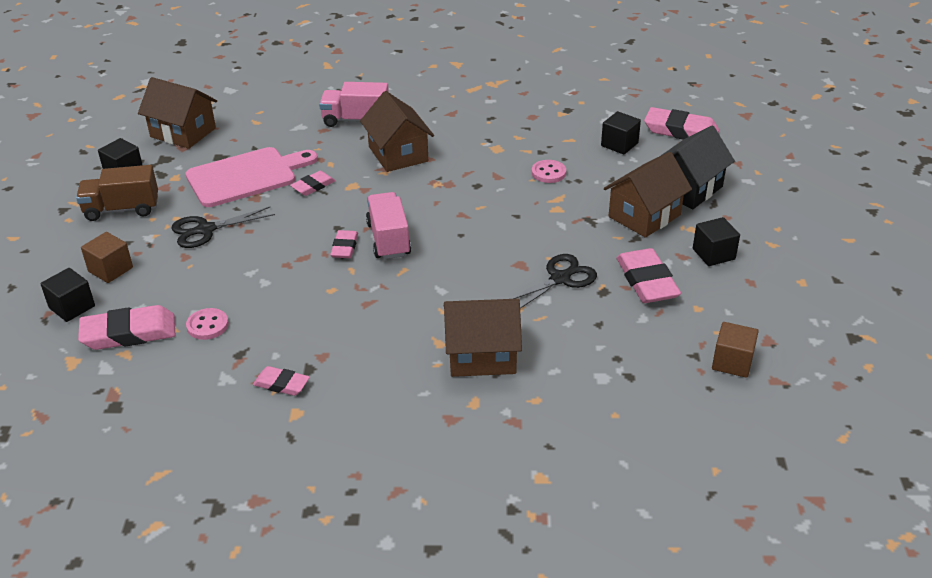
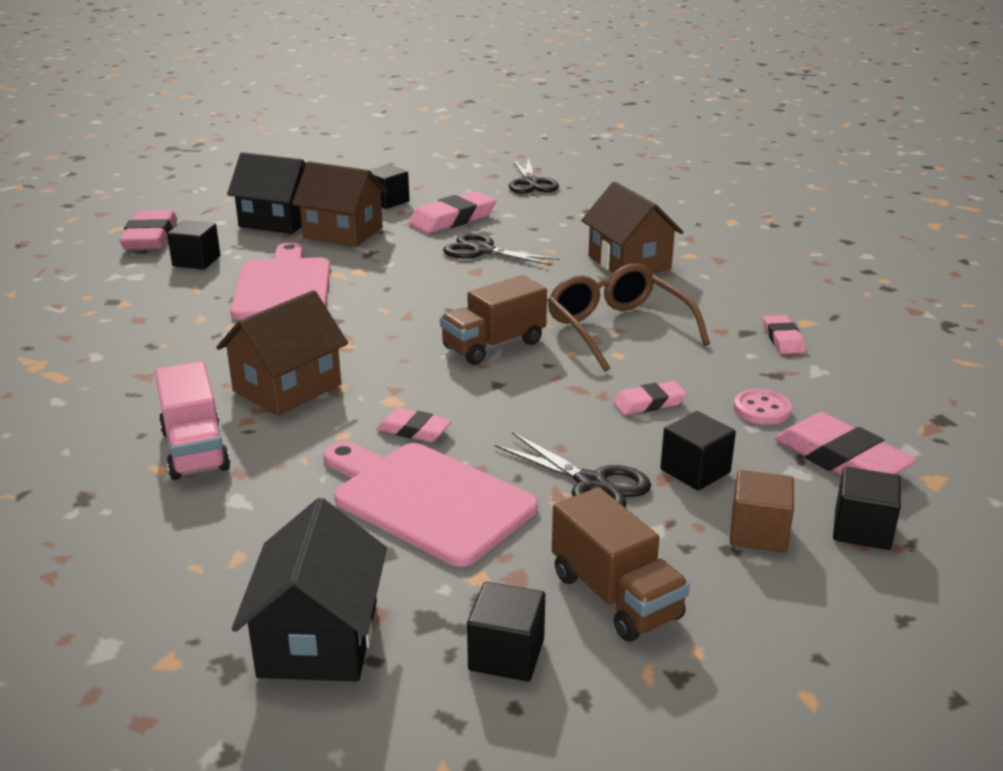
camera: 115 degrees left, 10 degrees down
(178, 270) = (695, 471): none -> black cube
(183, 132) = (318, 639): brown house -> black house
(344, 247) = (533, 368): pink eraser -> pink eraser (649, 403)
(367, 303) = (618, 329): none -> brown glasses
(388, 239) = (494, 345): pink truck -> brown truck
(548, 173) = (283, 286): pink button -> pink cutting board
(732, 362) = (531, 183): brown cube -> black scissors

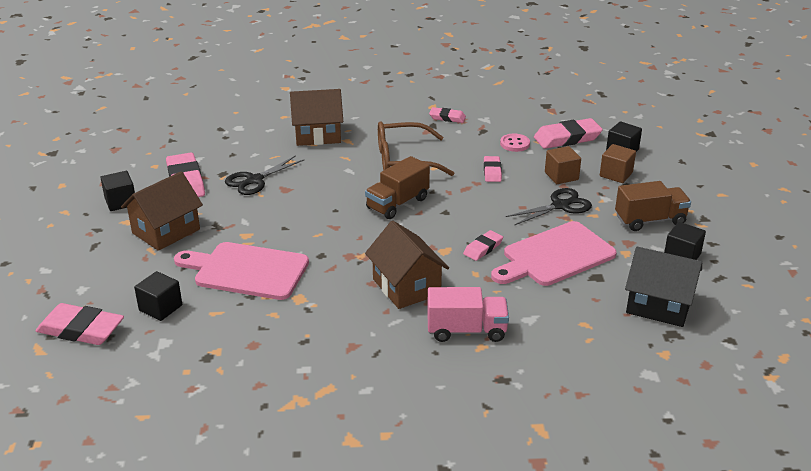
camera: 70 degrees left, 5 degrees up
(278, 221) = (111, 258): black house -> none
(494, 345) = (397, 203): brown truck -> brown truck turned 60 degrees clockwise
(531, 183) = (147, 137): black scissors -> none
(695, 471) = (561, 176): black cube -> brown cube

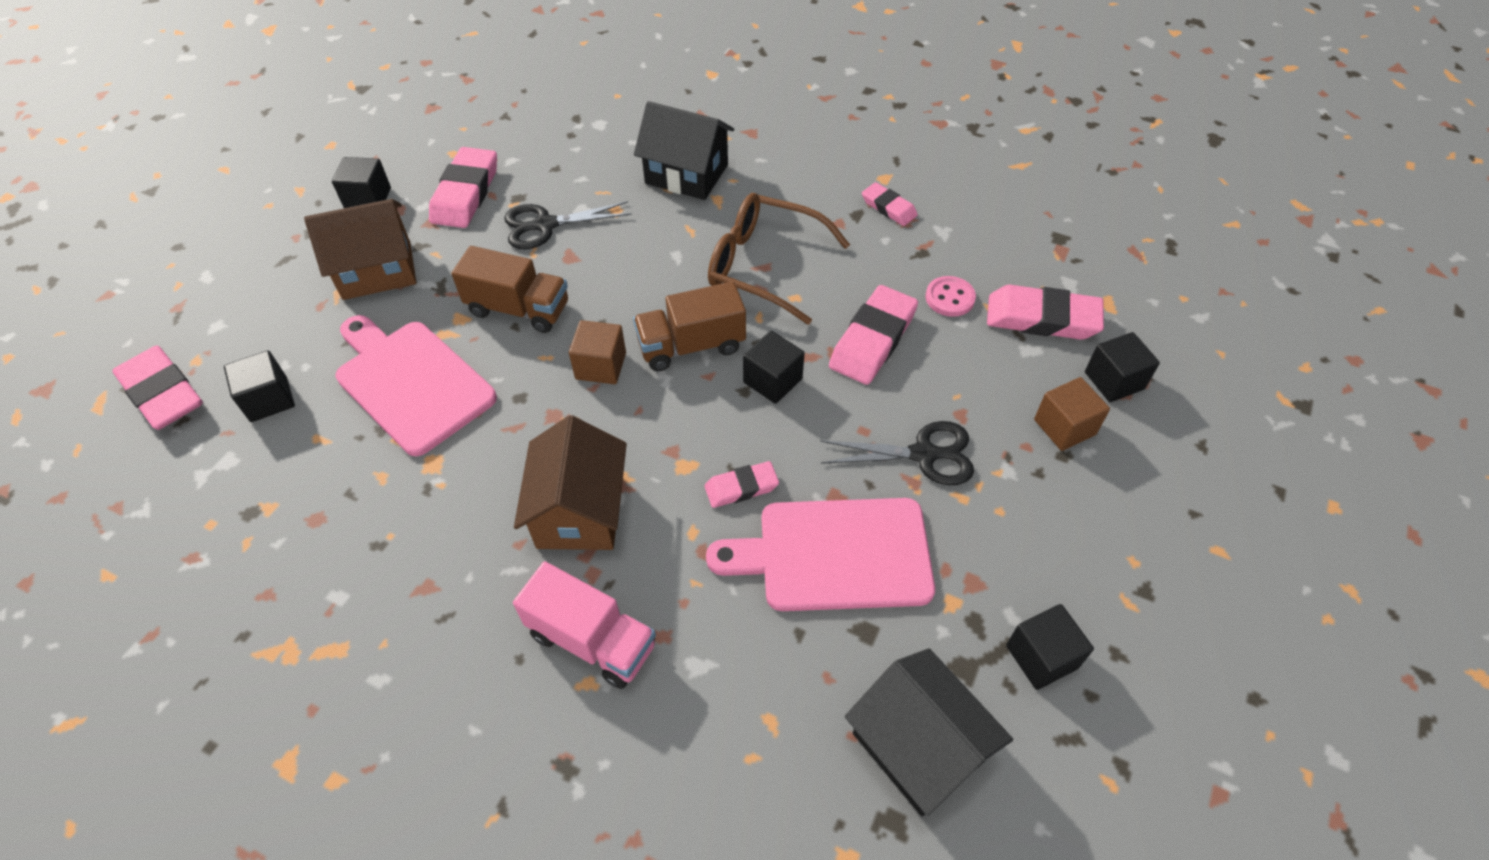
camera: 30 degrees right, 20 degrees up
(317, 135) = (686, 174): brown house -> black house
(456, 203) = (772, 380): none -> black cube
(492, 171) = (873, 340): pink eraser -> pink eraser, size x1.75
(561, 176) = (972, 393): brown cube -> brown cube (601, 366)
(650, 220) = (1046, 551): brown truck -> brown truck (518, 309)

